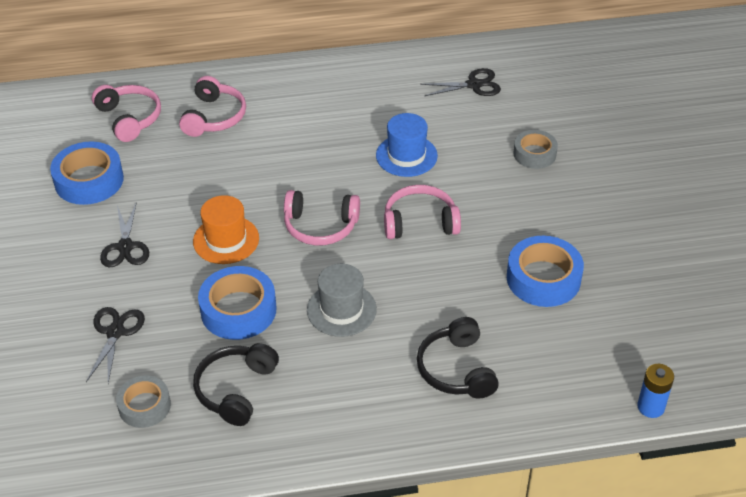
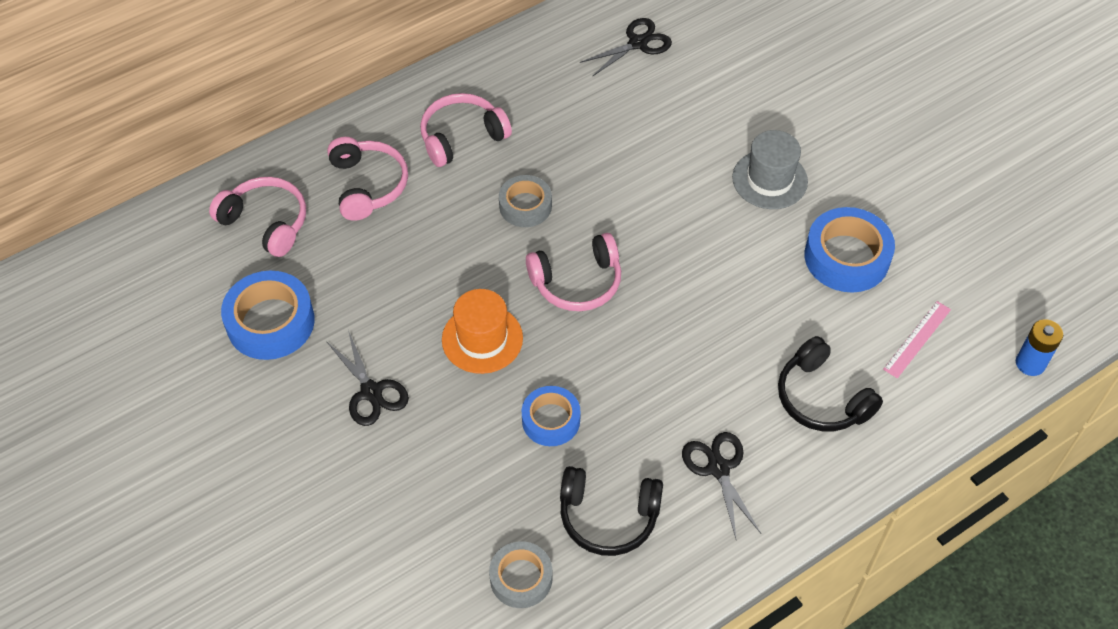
camera: 25 degrees left, 10 degrees up
(115, 332) = (429, 503): black scissors -> black scissors (718, 468)
(236, 389) = (608, 516): black headphones -> black headphones turned 75 degrees counterclockwise
(238, 310) = (551, 420): blue tape -> blue tape, size x0.64
(341, 309) = (662, 375): grey hat -> grey hat (769, 179)
(406, 155) = (617, 159): blue hat -> none
(420, 222) = (681, 237): pink headphones -> pink headphones (462, 137)
(534, 154) = (752, 109): grey tape -> grey tape (525, 206)
(564, 355) = (917, 339): none -> pink ruler

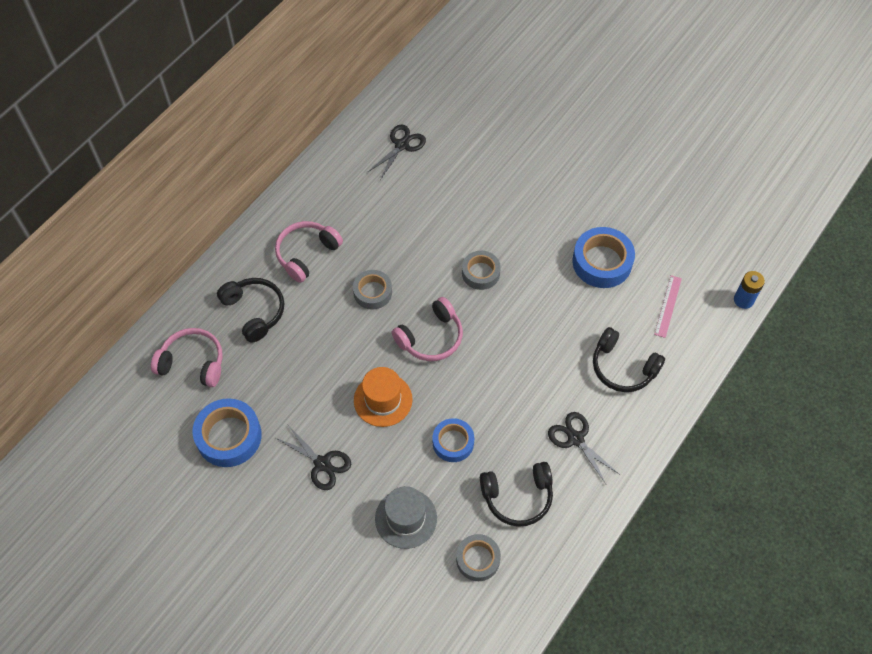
camera: 20 degrees left, 5 degrees up
(367, 185) = (254, 311): pink headphones -> black headphones
(676, 223) = (480, 273): none -> grey tape
(769, 179) = (531, 221): grey hat -> grey hat (406, 518)

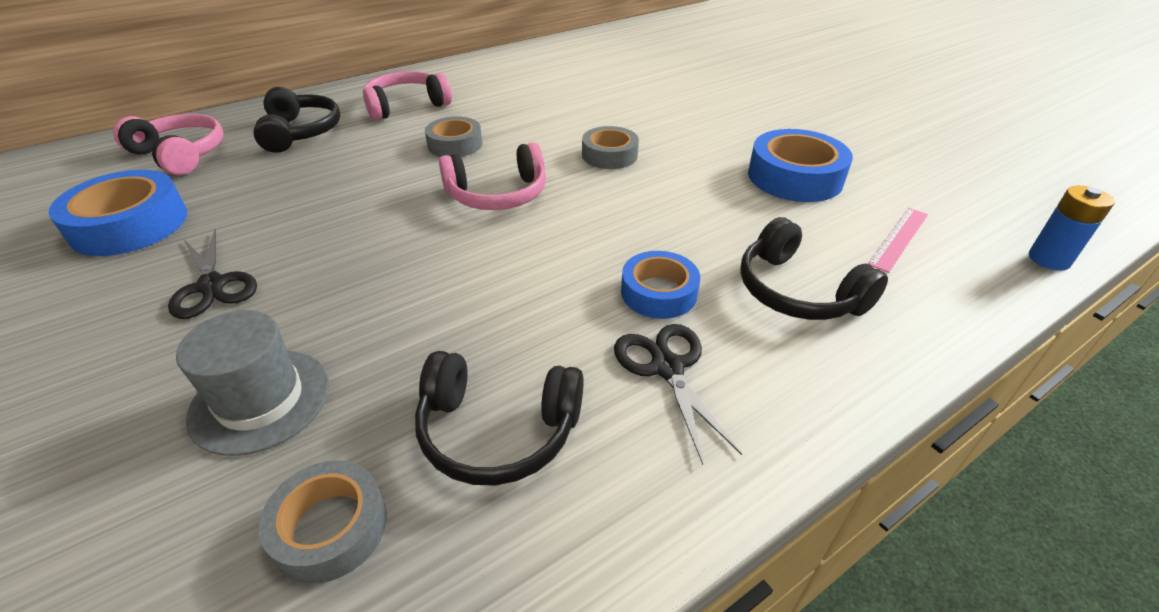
camera: 20 degrees right, 20 degrees down
(383, 400) = (374, 238): orange hat -> none
(401, 145) = (578, 62): black scissors -> none
(453, 442) = (437, 314): blue tape -> blue tape (658, 293)

